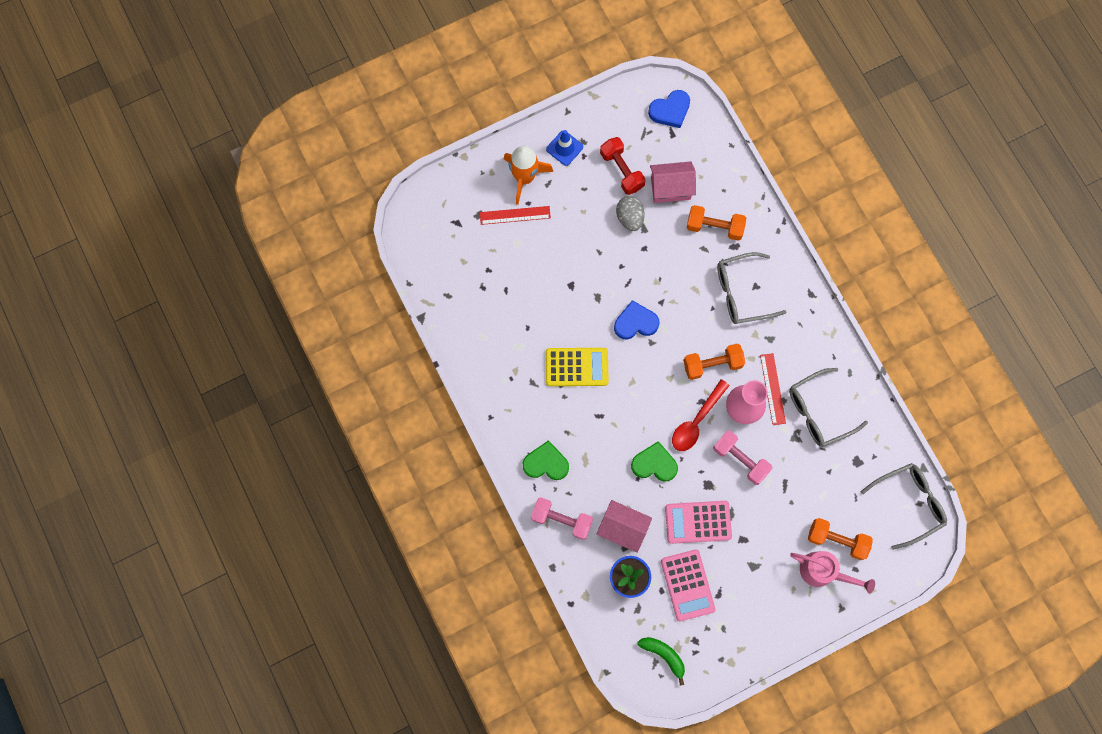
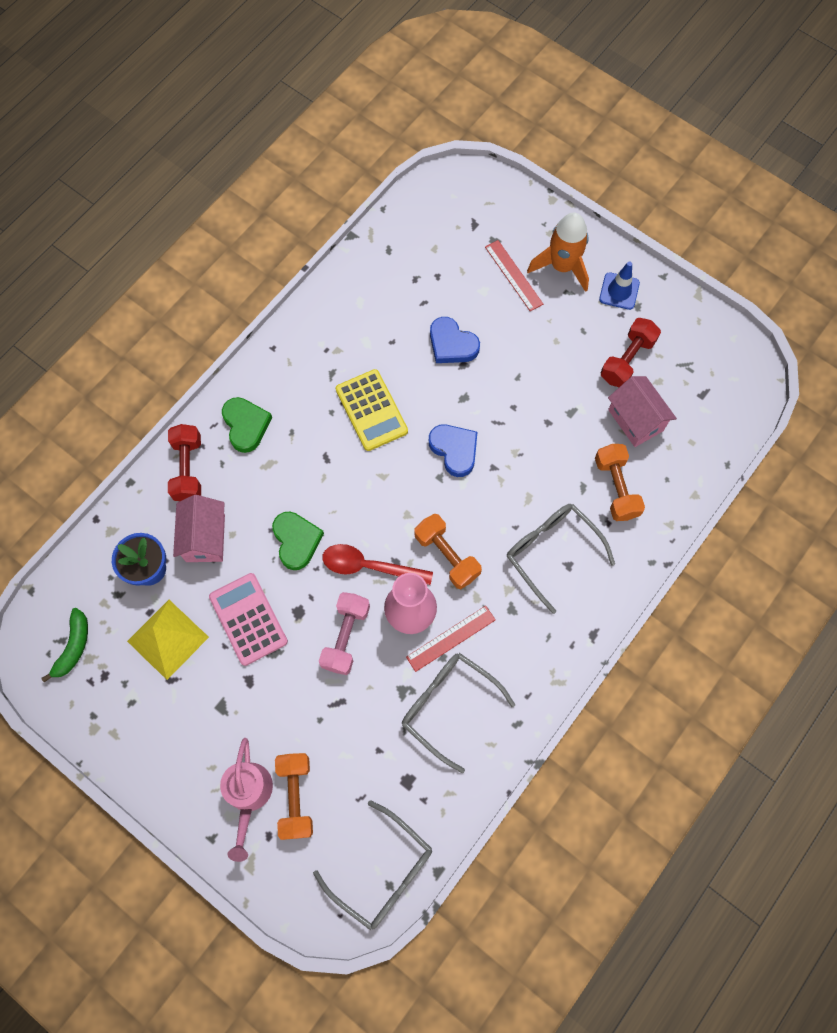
camera: 65 degrees right, 5 degrees down
(561, 520) = (188, 469): pink dumbbell -> red dumbbell
(629, 218) = (575, 392): grey egg -> none
(670, 110) = (729, 380): blue heart -> blue heart (452, 344)
(687, 585) = (167, 639): pink calculator -> yellow pyramid

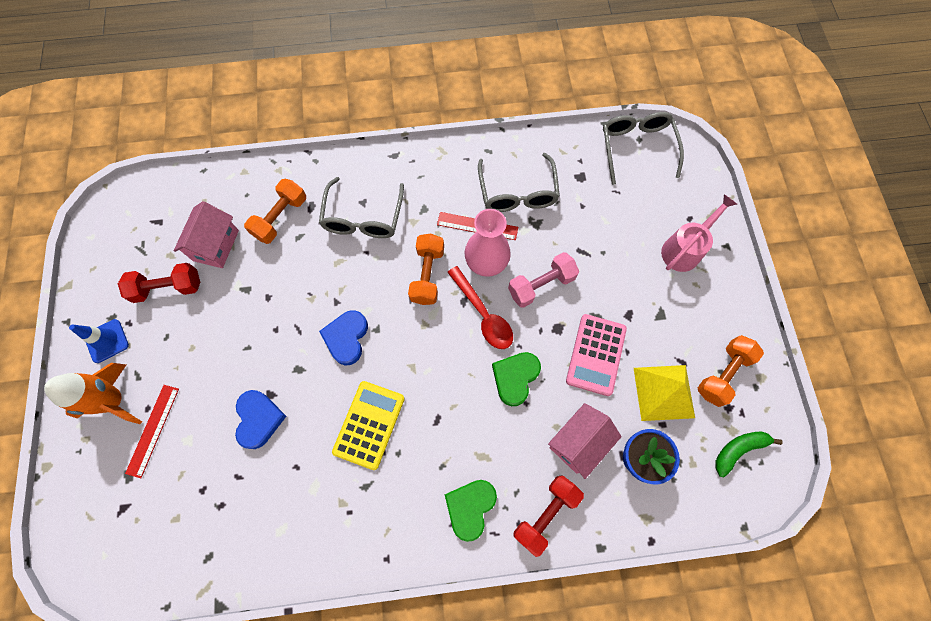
camera: 135 degrees left, 0 degrees up
(296, 796) = (655, 224): orange dumbbell -> orange dumbbell (723, 374)

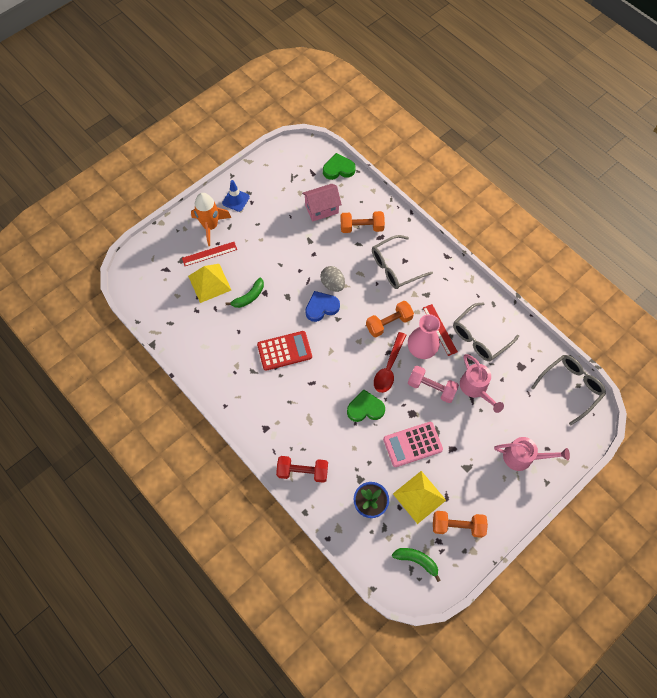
camera: 55 degrees right, 5 degrees down
(168, 288) = (282, 205): red dumbbell -> none
(195, 459) = (209, 283): none -> yellow pyramid
(259, 419) = (249, 297): blue heart -> green banana
(326, 303) = (332, 284): none -> grey egg
(369, 424) = (284, 351): yellow calculator -> red calculator
(470, 507) = (278, 430): green heart -> green heart (338, 169)
(574, 239) = (475, 388): none -> pink watering can
(578, 442) = (354, 465): pink house -> none

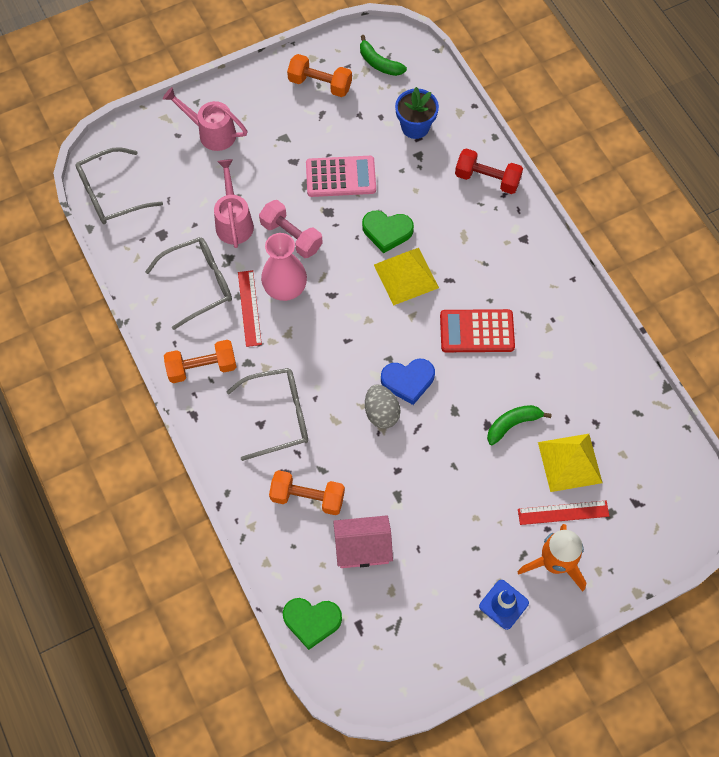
camera: 165 degrees left, 0 degrees up
(388, 323) = (318, 334): orange dumbbell -> orange dumbbell (202, 367)
(389, 368) = (339, 274): red spoon -> none
(419, 497) = (353, 121): yellow pyramid -> yellow pyramid (406, 276)

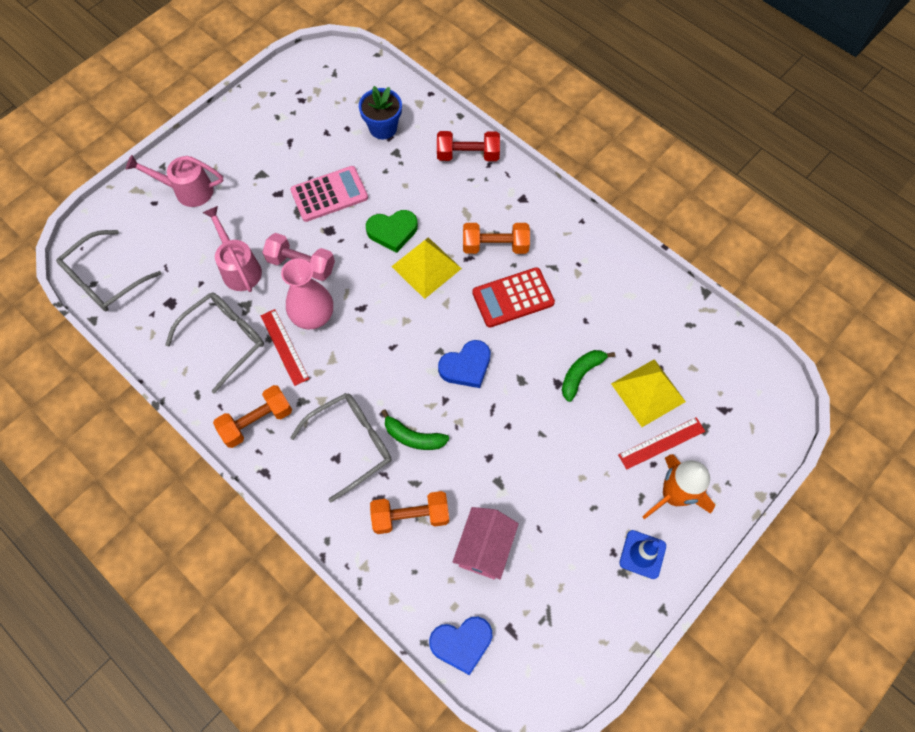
camera: 20 degrees left, 0 degrees up
(312, 621) = (461, 643): green heart -> blue heart
(320, 84) = (278, 115): orange dumbbell -> orange dumbbell (495, 246)
(362, 548) = (484, 548): pink house -> pink house turned 45 degrees counterclockwise
(379, 63) = (328, 81): green banana -> green banana (413, 437)
(381, 413) = (452, 406): grey egg -> none

